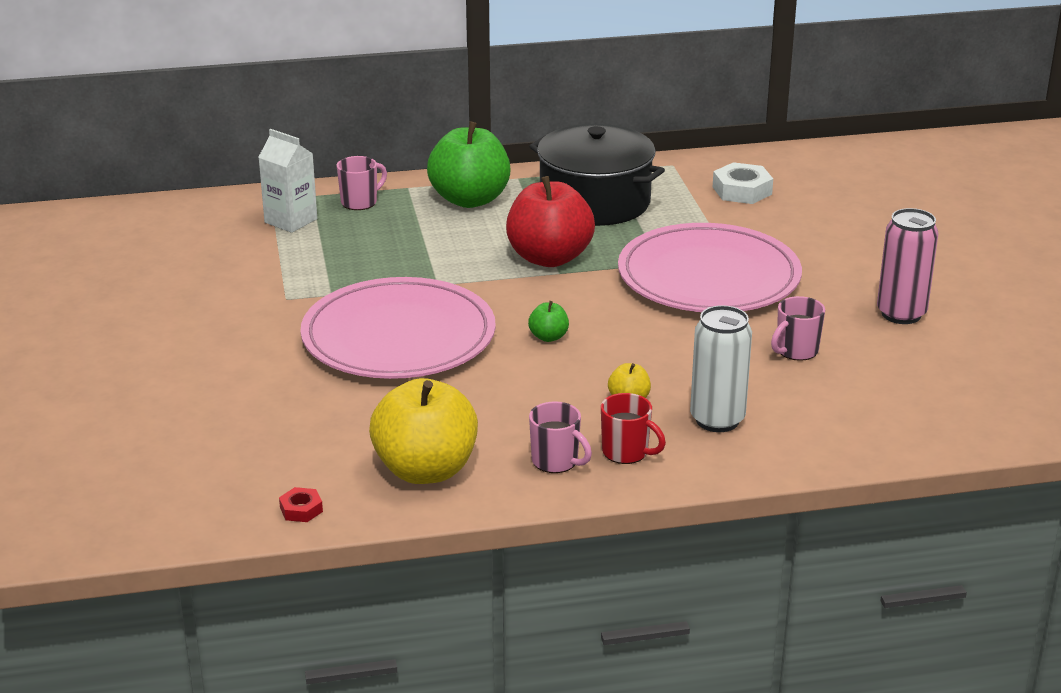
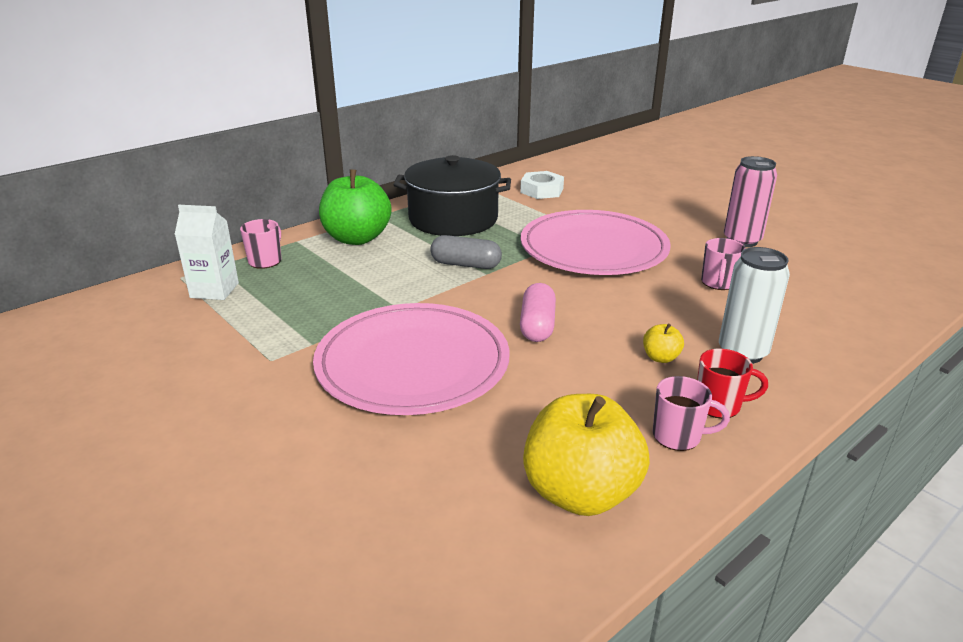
camera: 30 degrees left, 0 degrees up
(301, 509) = (507, 601): red nut -> none
(548, 337) = (537, 325): green apple -> pink capsule
(549, 258) = (466, 265): red apple -> grey capsule

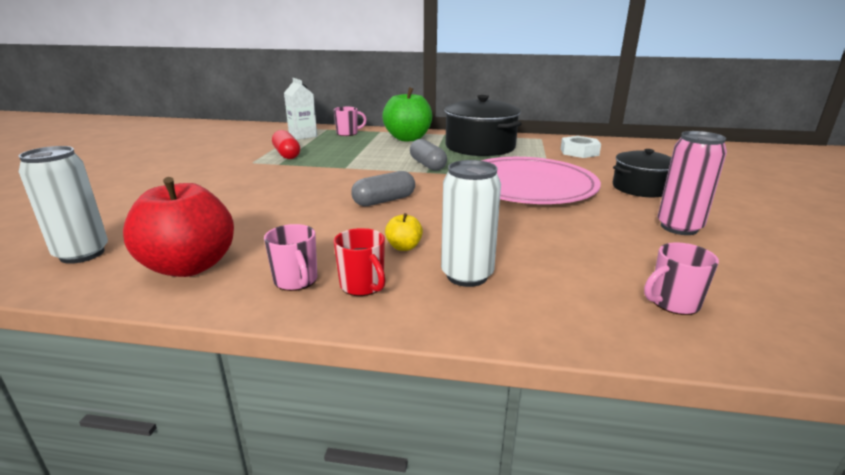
camera: 50 degrees right, 5 degrees down
(280, 326) = (287, 154): none -> red capsule
(412, 364) = (288, 187): pink plate -> none
(452, 573) = (82, 254): none -> white can
(537, 325) = (384, 201): pink capsule -> grey capsule
(580, 493) = (190, 266): yellow apple -> red apple
(656, 213) = (641, 188): none -> black pot
(718, 283) = (571, 237): pink mug -> pink mug (673, 303)

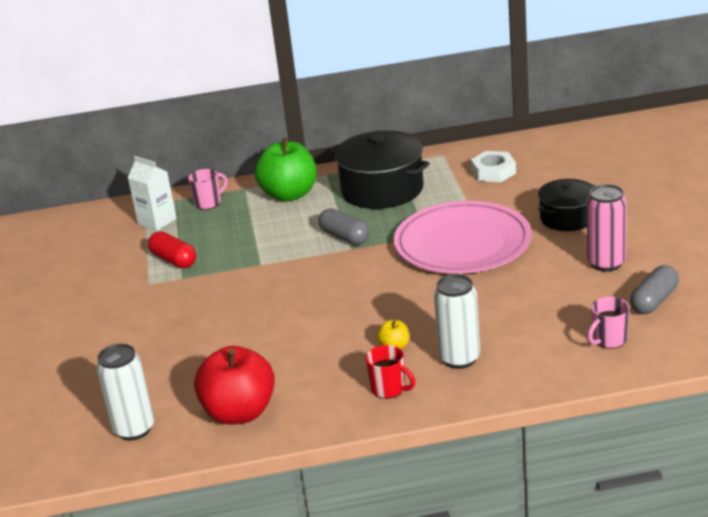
camera: 15 degrees left, 5 degrees up
(296, 281) = (336, 400): pink mug -> none
(384, 201) = (339, 300): grey capsule -> grey capsule (654, 301)

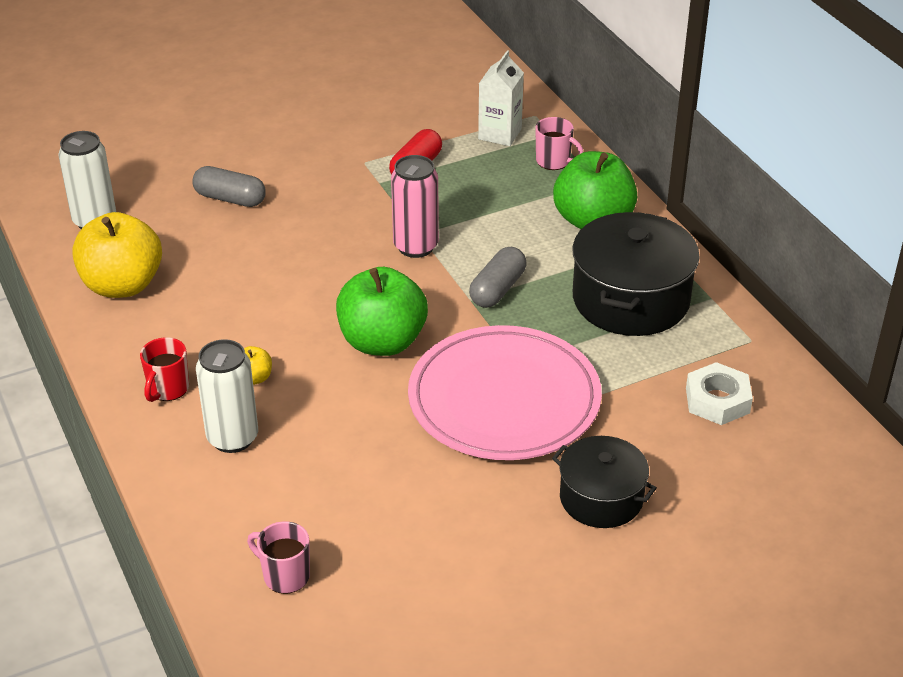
camera: 70 degrees right, 10 degrees up
(239, 413) = (122, 285): red apple -> yellow apple
(379, 287) = (382, 342): none -> green apple
(606, 263) = (481, 554): pink can -> pink can (416, 246)
(654, 301) = (388, 617): grey capsule -> grey capsule (230, 199)

